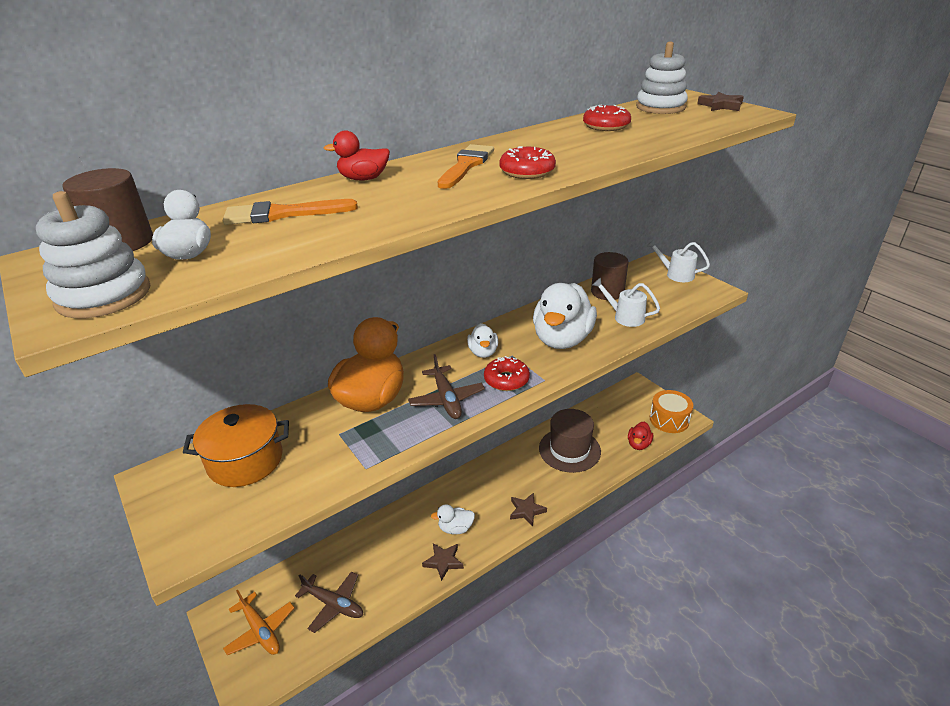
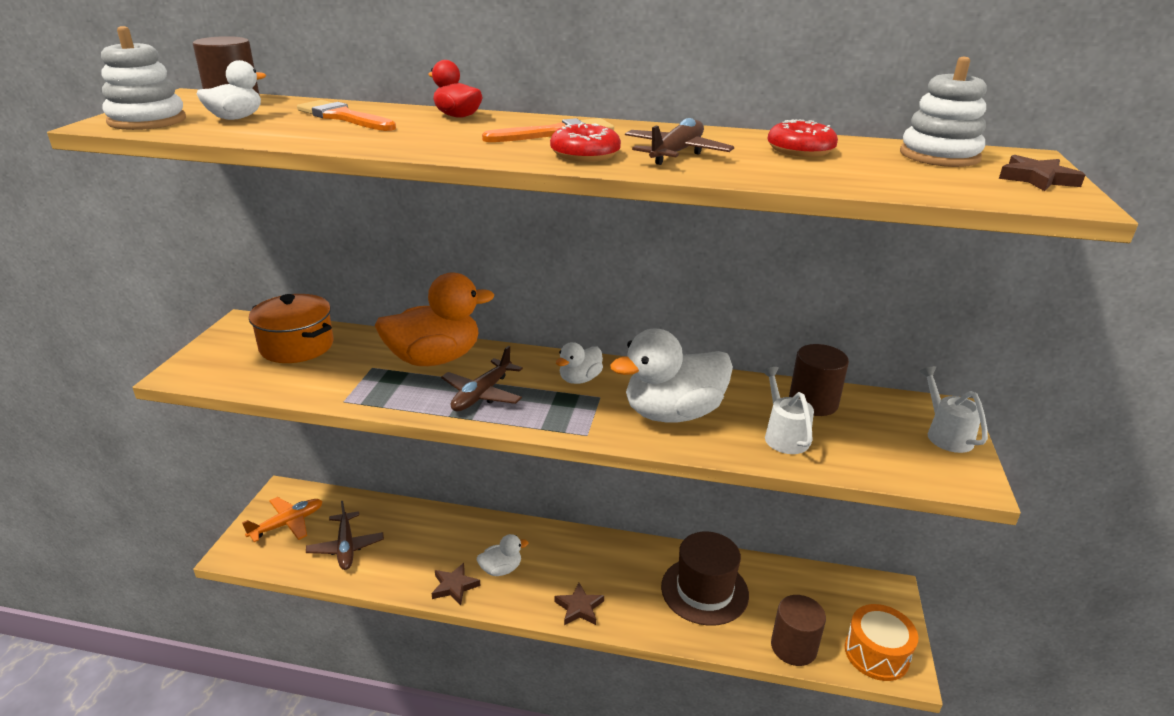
camera: 45 degrees right, 5 degrees down
(260, 630) = (287, 524): orange plane -> orange plane turned 135 degrees counterclockwise
(455, 528) = (501, 569): white duck -> white duck turned 120 degrees clockwise
(506, 380) = (555, 412): red donut -> none
(564, 151) = (676, 153): none -> brown plane
(638, 444) = (793, 647): red duck -> brown cylinder

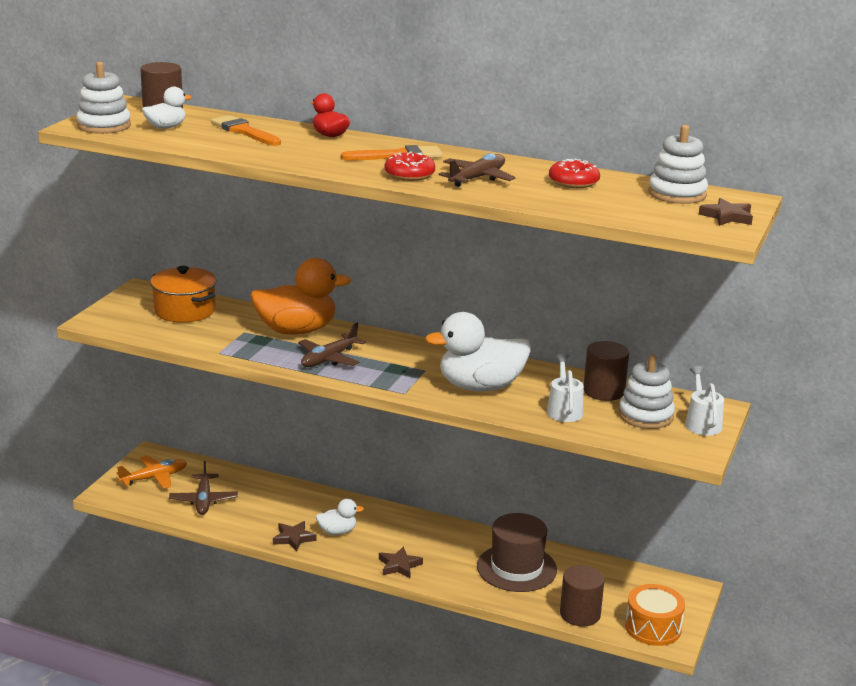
camera: 10 degrees right, 5 degrees down
(580, 379) = (413, 356): white duck -> none
(879, 432) = (645, 416): none -> white stacking toy

